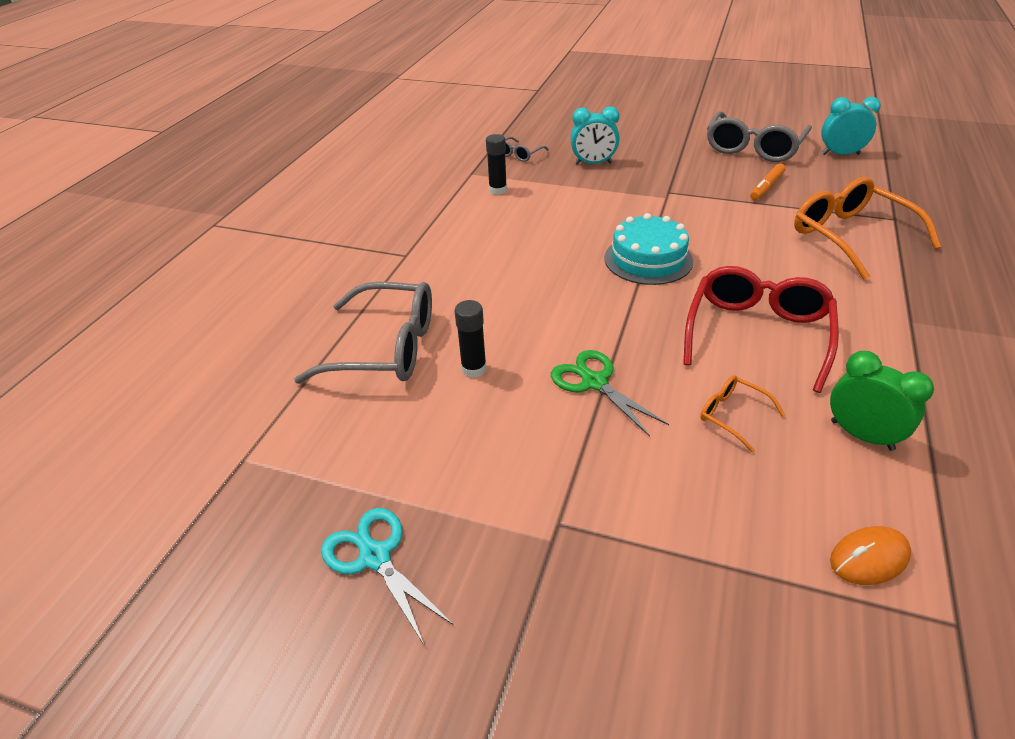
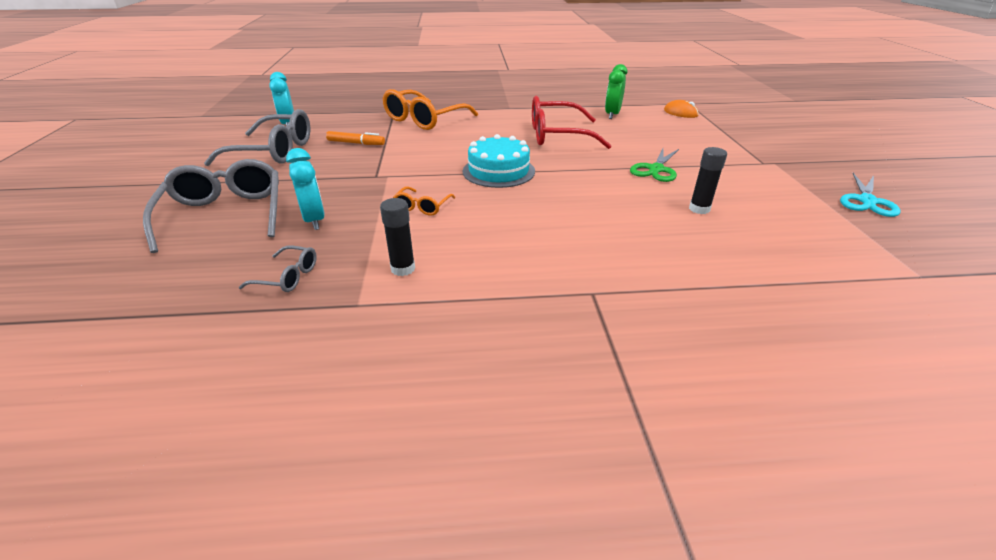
camera: 115 degrees left, 5 degrees down
(386, 348) = (732, 253): grey glasses -> grey glasses (225, 214)
(732, 415) = (634, 136): orange glasses -> orange glasses (422, 207)

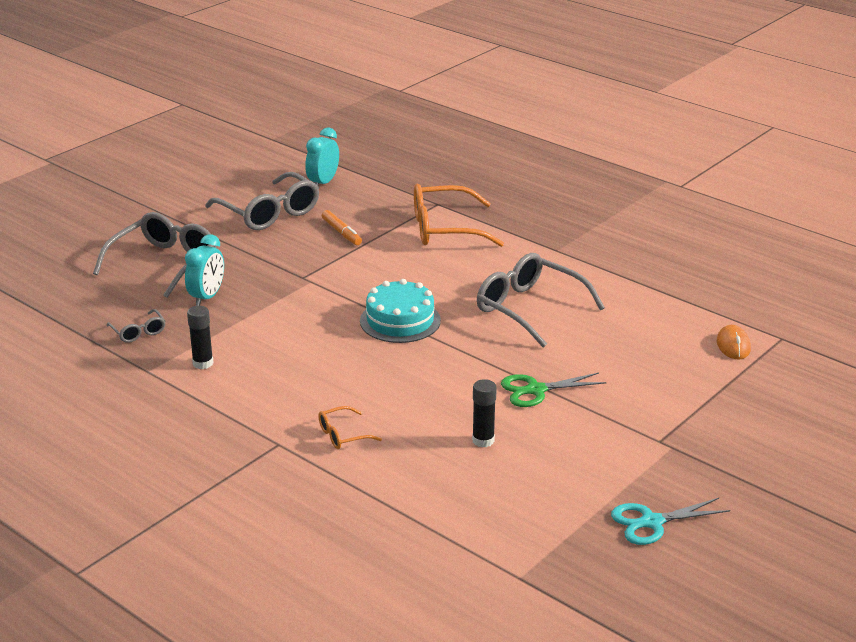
camera: 45 degrees right, 5 degrees down
(422, 207) = (288, 324): orange glasses -> orange glasses (343, 435)
(557, 135) = (529, 309): red glasses -> grey glasses
(612, 115) = (646, 310): green clock -> none

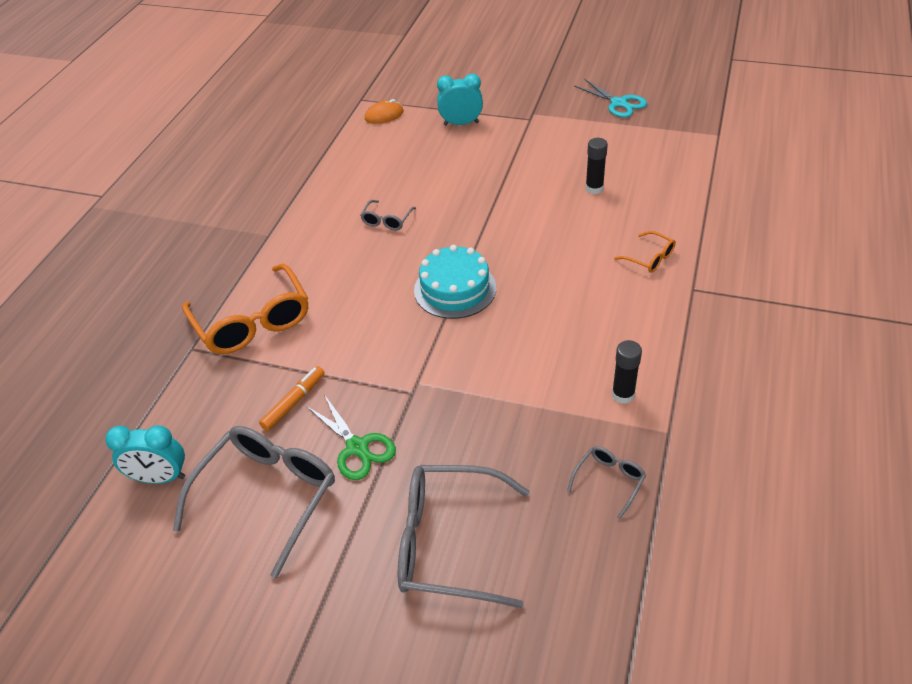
camera: 110 degrees left, 15 degrees up
(207, 297) = (500, 456): turquoise clock -> turquoise clock (461, 123)
(529, 309) = (387, 220): grey glasses -> grey glasses, size x0.47
(536, 390) = (509, 183): green scissors -> green scissors (357, 447)

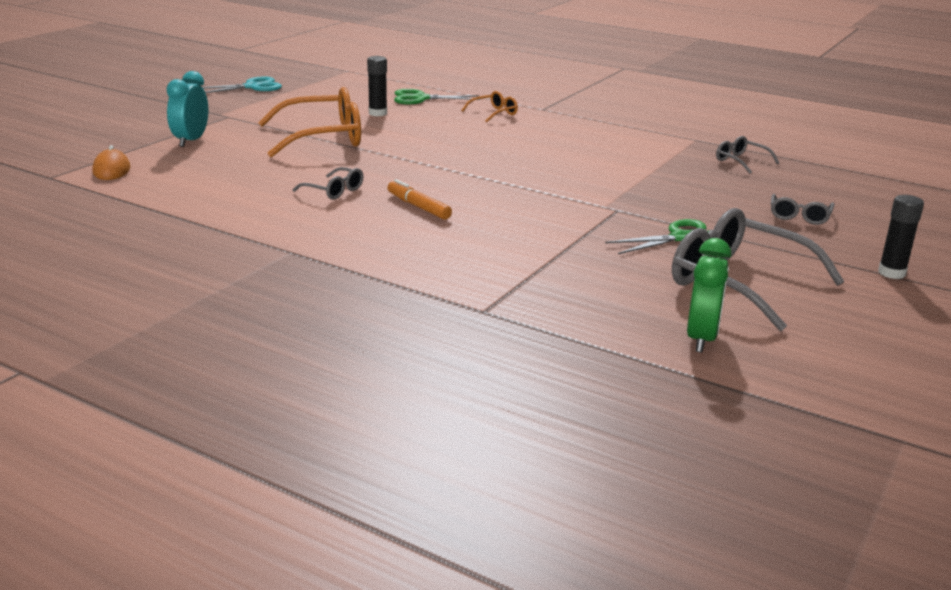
camera: 80 degrees left, 20 degrees down
(160, 478) = (701, 338): turquoise clock -> green clock
(252, 322) = (459, 272): orange glasses -> orange glasses (323, 138)
(294, 402) = (608, 260): orange marker -> orange marker (418, 207)
(449, 543) = (799, 216): grey glasses -> grey glasses, size x0.47
(455, 289) = (479, 177): turquoise cake -> none
(623, 395) = (652, 144): black glue stick -> black glue stick (891, 273)
(662, 201) = (421, 98): none -> green scissors

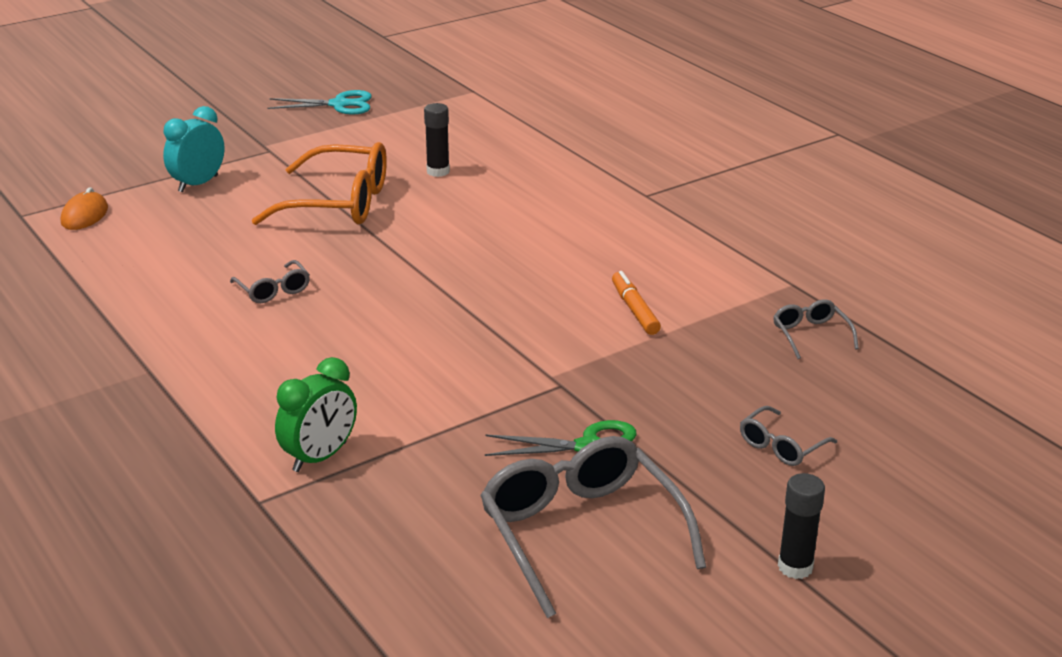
camera: 25 degrees right, 5 degrees up
(418, 207) = (339, 333): orange marker -> orange marker (634, 310)
(421, 98) = (513, 153): green scissors -> none
(494, 113) = (577, 193): orange glasses -> none
(701, 338) = (447, 603): green clock -> green clock (320, 457)

